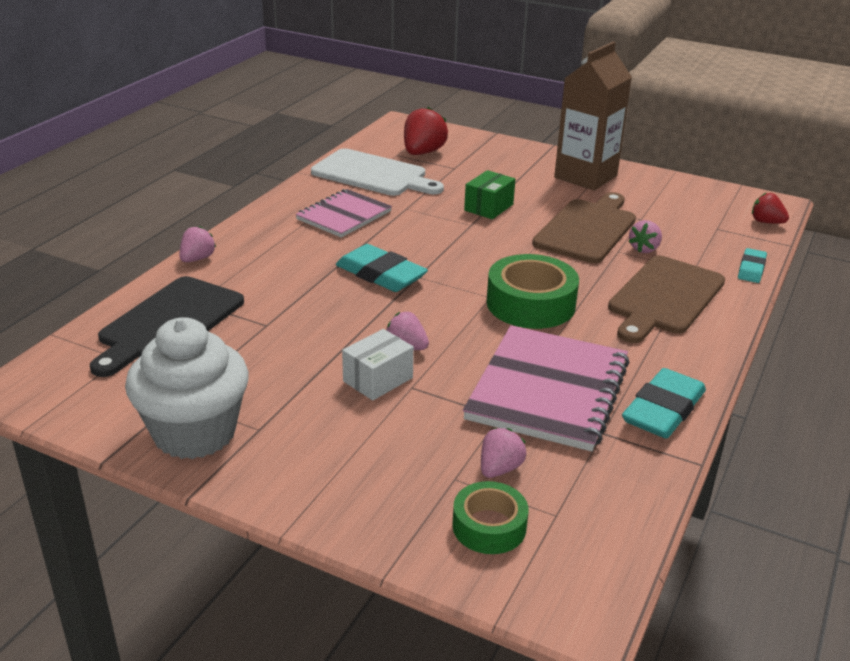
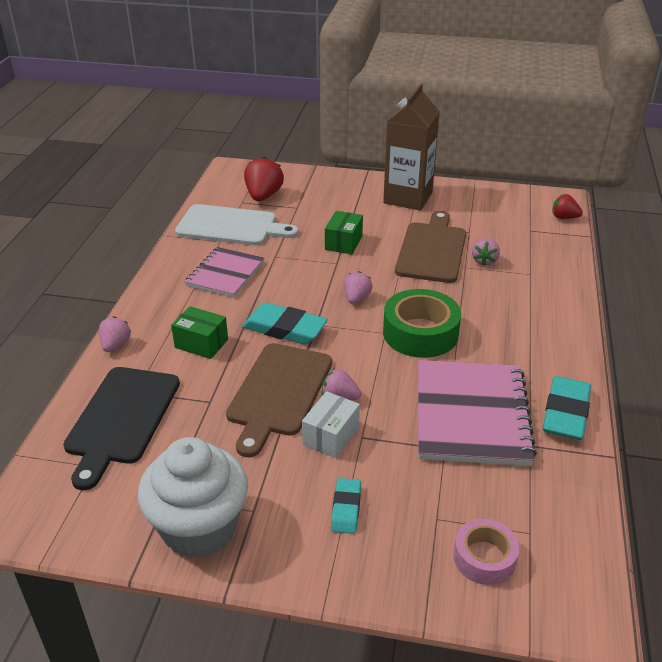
camera: 15 degrees left, 5 degrees up
(285, 272) = (201, 343): none -> green box
(489, 526) = (484, 558): green tape -> pink tape
(499, 469) = (468, 500): pink strawberry -> pink strawberry (356, 298)
(664, 298) = (520, 305): brown cutting board -> brown cutting board (279, 393)
(751, 269) = (572, 264): turquoise eraser -> turquoise eraser (346, 508)

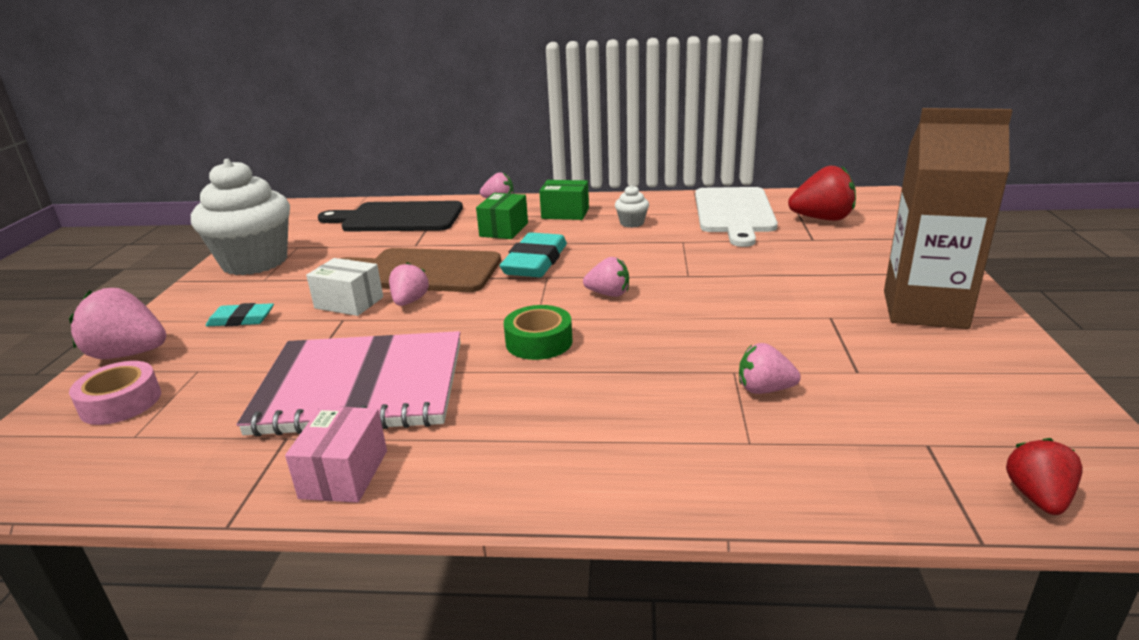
camera: 85 degrees right, 10 degrees down
(225, 274) = (632, 223): pink notebook -> white cupcake
(343, 243) = (741, 274): green box -> green box (565, 213)
(400, 582) = (129, 354): none -> pink strawberry
(420, 333) = (539, 342): green tape -> green tape, size x0.61
(432, 250) = (767, 339): brown cutting board -> none
(565, 412) = (344, 474): turquoise eraser -> pink box

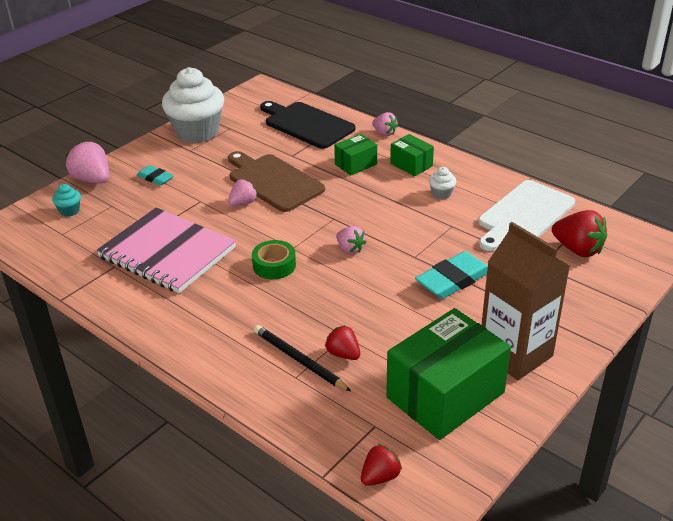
camera: 35 degrees right, 10 degrees up
(121, 402) = (69, 211): pink tape -> turquoise cupcake
(344, 474) = (119, 298): pink box -> none
(349, 303) = (213, 189): white box -> none
(535, 262) = (341, 202): turquoise eraser -> turquoise eraser (453, 279)
(724, 421) = (299, 360): none -> black pencil
(764, 389) = (343, 354): pink strawberry -> red strawberry
(935, 374) = (445, 395): none -> green box

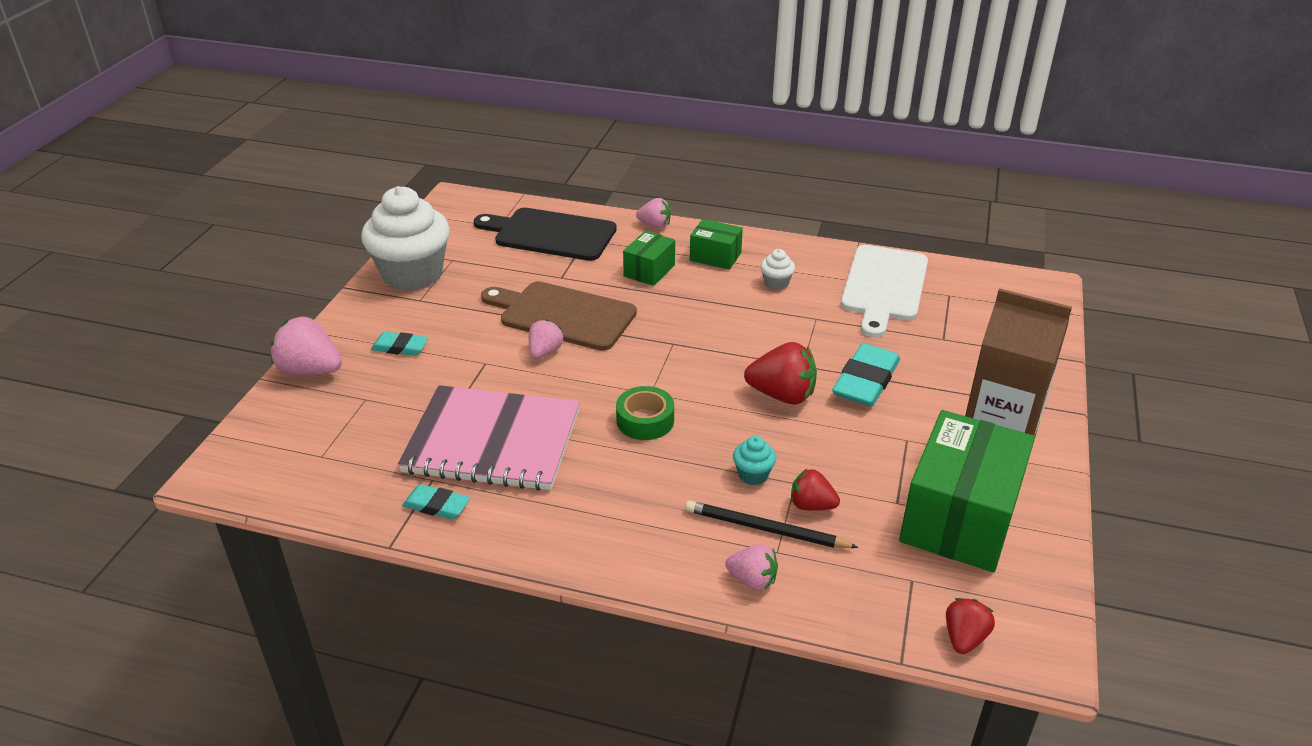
camera: 25 degrees left, 0 degrees up
(69, 211) = (308, 421): turquoise cupcake -> turquoise cupcake (753, 475)
(105, 283) = (436, 505): none -> turquoise eraser
(350, 249) = (721, 376): pink strawberry -> pink strawberry (752, 580)
(577, 249) = (968, 311): red strawberry -> red strawberry (782, 395)

